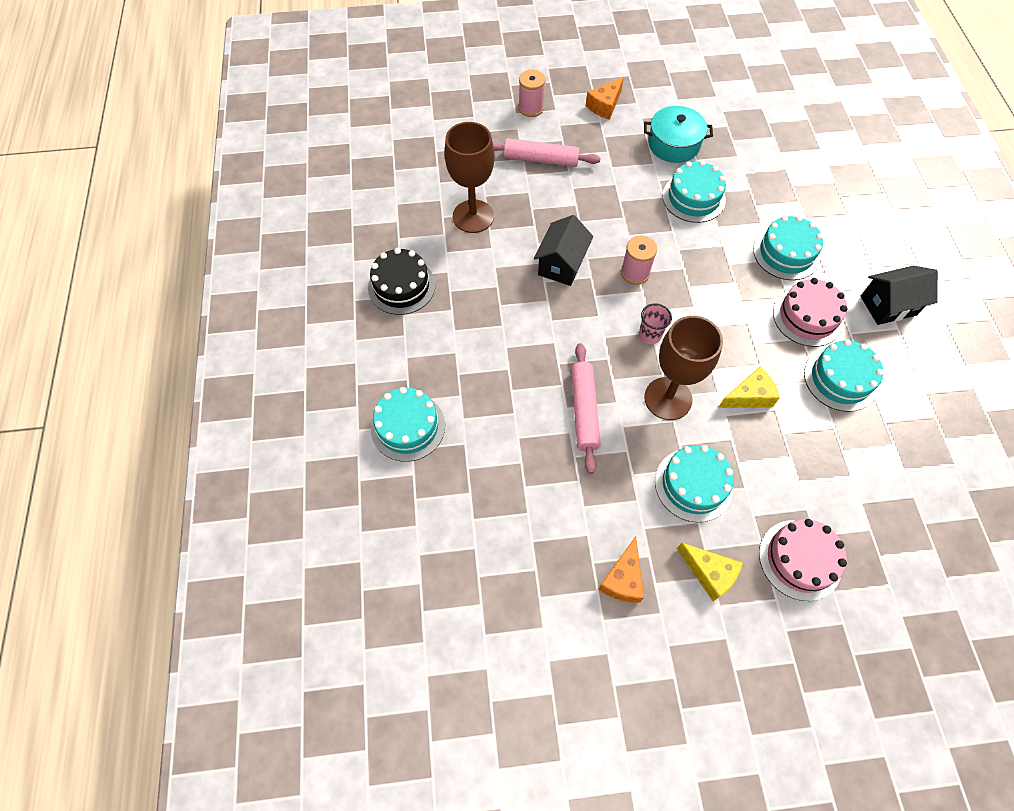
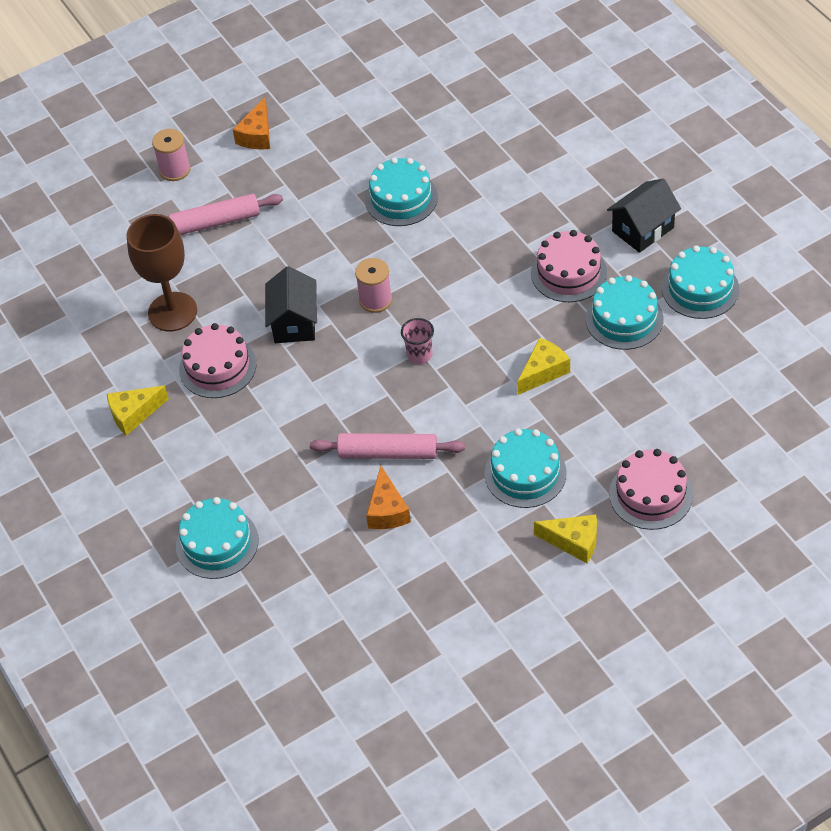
camera: 20 degrees left, 10 degrees down
(401, 286) = (134, 414): black cake -> yellow cheese
(484, 275) = (217, 367): none -> pink cake
(584, 410) = (388, 453): pink rolling pin -> pink rolling pin turned 60 degrees counterclockwise
(623, 578) = (496, 581): orange cheese -> orange cheese (387, 510)
(668, 398) = (465, 407): brown goblet -> none
(674, 144) = (353, 149): turquoise pot -> none
(786, 253) = (521, 218): turquoise cake -> turquoise cake (700, 288)

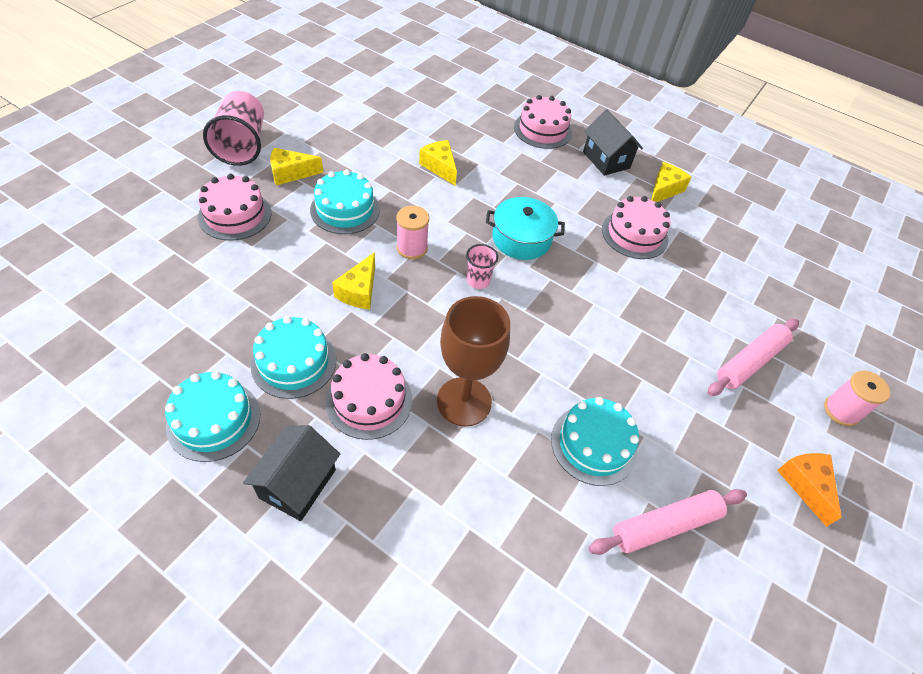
camera: 145 degrees right, 0 degrees up
(172, 312) = (707, 268): brown goblet -> brown goblet (464, 401)
(217, 543) = (542, 130): turquoise cake -> pink cake
(294, 322) = (603, 283): black house -> black house (606, 160)
(346, 390) = (521, 239): none -> turquoise pot
(375, 300) = (547, 321): pink spool -> pink spool (412, 248)
(387, 510) = (440, 167): orange cheese -> yellow cheese
(388, 453) = (461, 202): pink rolling pin -> pink rolling pin (665, 525)
(624, 604) = (242, 145): none -> pink cup

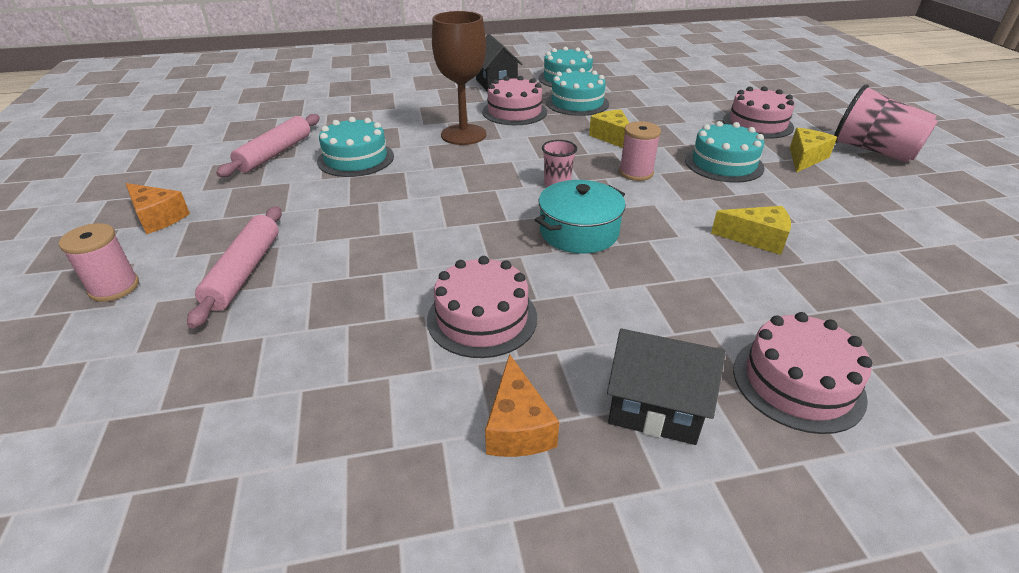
camera: 140 degrees right, 15 degrees down
(664, 190) = (517, 426): yellow cheese -> orange cheese

